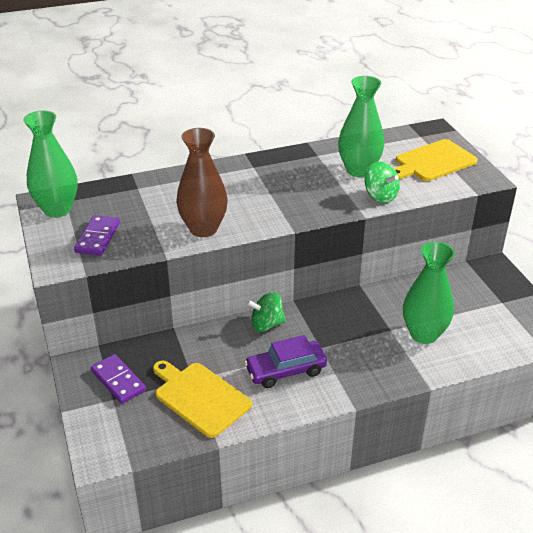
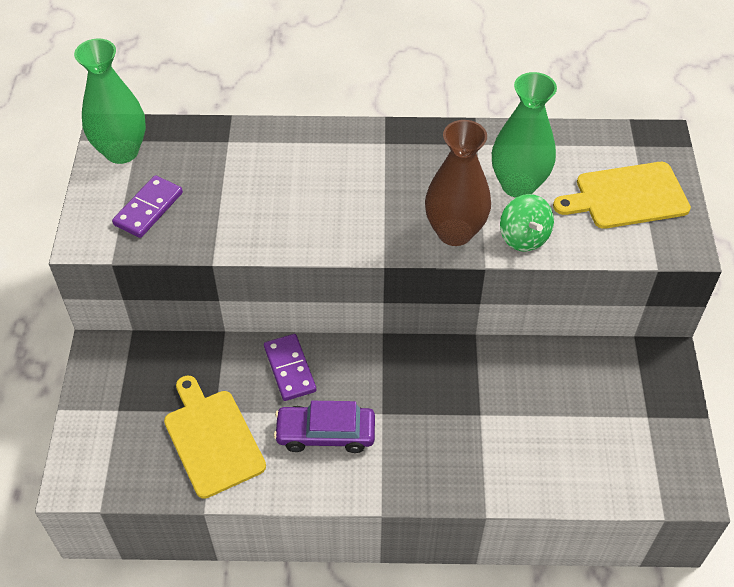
camera: 20 degrees right, 15 degrees up
(118, 381) = (133, 387): purple domino -> purple domino (290, 369)
(203, 229) = (276, 229): brown vase -> brown vase (454, 232)
(266, 324) = (333, 360): green spinning top -> none
(424, 334) = (519, 434): green vase -> none

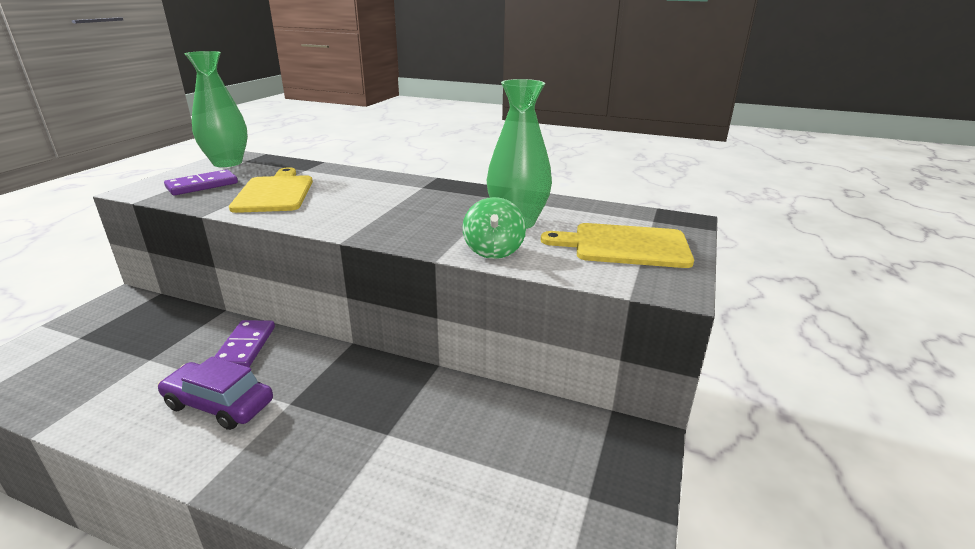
camera: 20 degrees right, 25 degrees down
(212, 439) = (119, 379): yellow cutting board -> yellow cutting board (275, 193)
(454, 232) = (429, 236): brown vase -> none

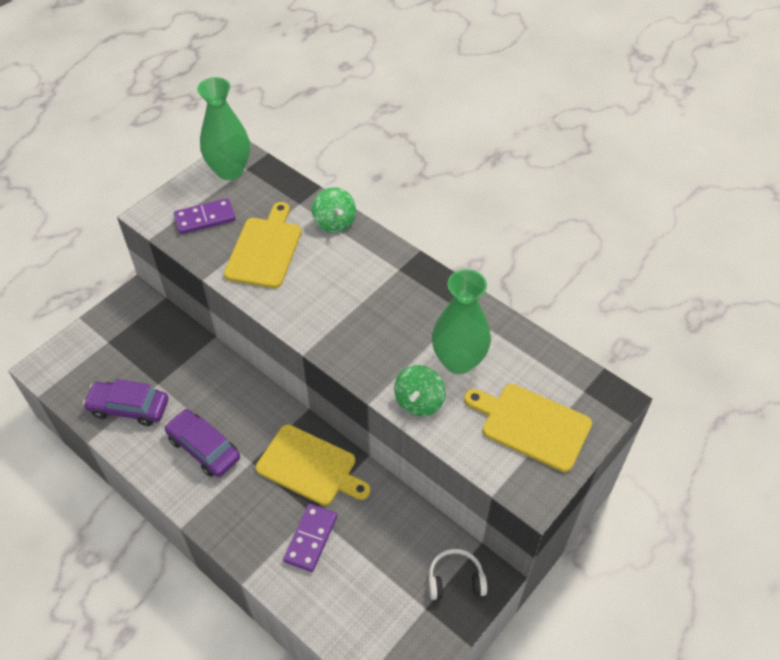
camera: 20 degrees right, 25 degrees up
(105, 388) = (129, 408): none -> purple car
(246, 346) = (227, 389): purple domino -> purple domino (311, 539)
(345, 174) = (334, 222): none -> green spinning top
(370, 390) = (310, 466): none -> yellow cutting board
(606, 454) = (455, 580): none -> white headphones

